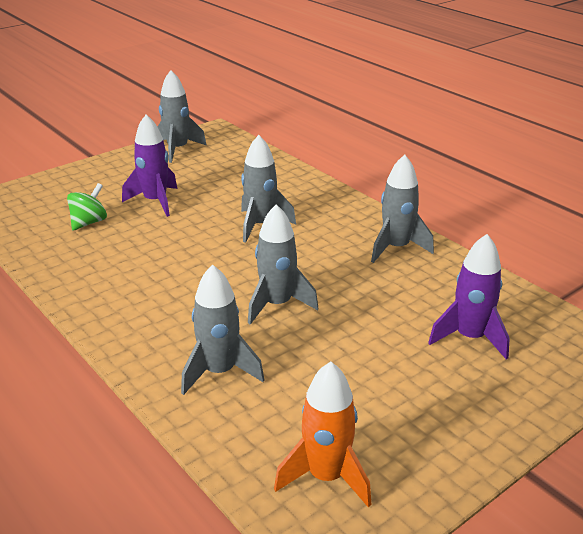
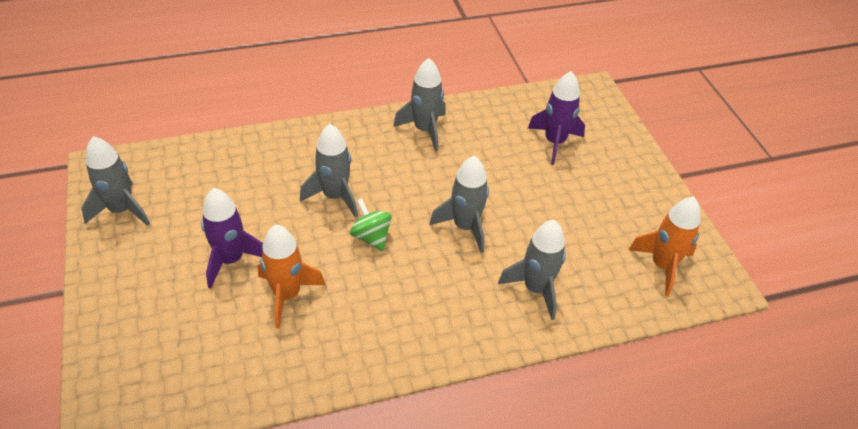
camera: 70 degrees left, 15 degrees up
(89, 222) = (236, 326): green spinning top -> green spinning top (371, 237)
(132, 234) = (287, 295): none -> orange rocket

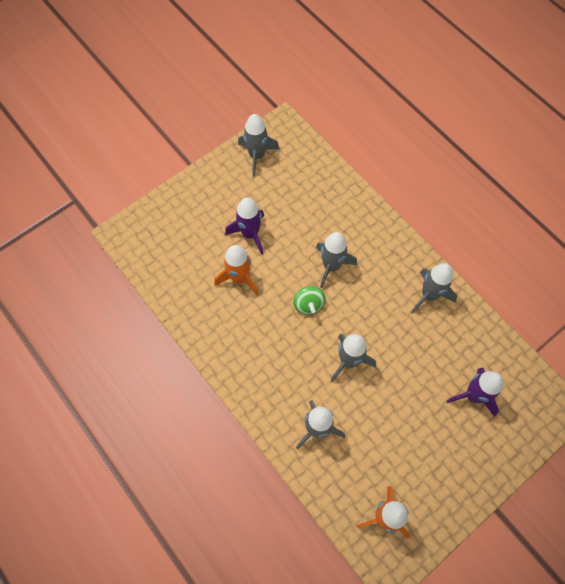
camera: 70 degrees right, 20 degrees up
(371, 237) = (308, 304): green spinning top -> green spinning top turned 135 degrees clockwise

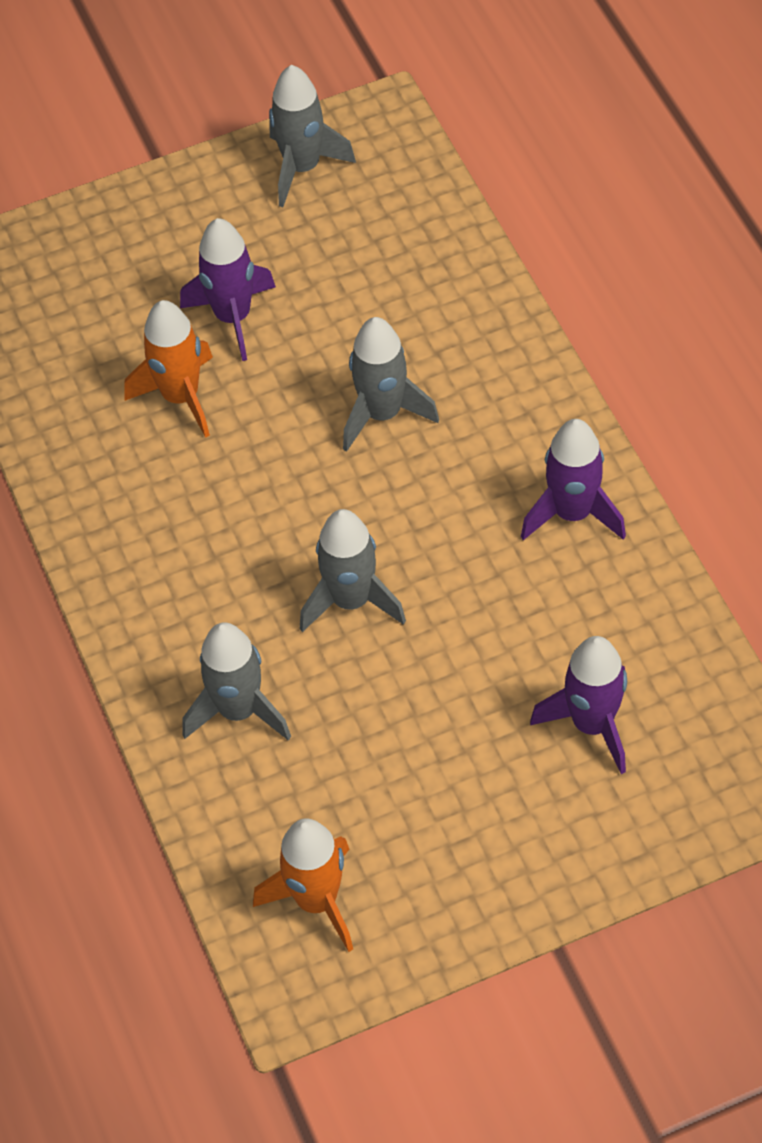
camera: 20 degrees right, 10 degrees down
(308, 304) = (306, 477): green spinning top -> none
(429, 295) = (572, 513): grey rocket -> purple rocket

